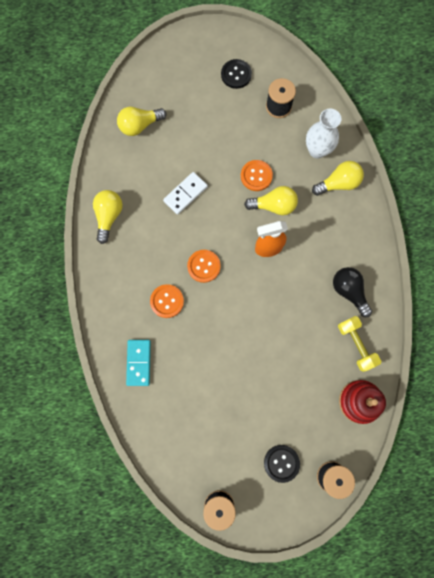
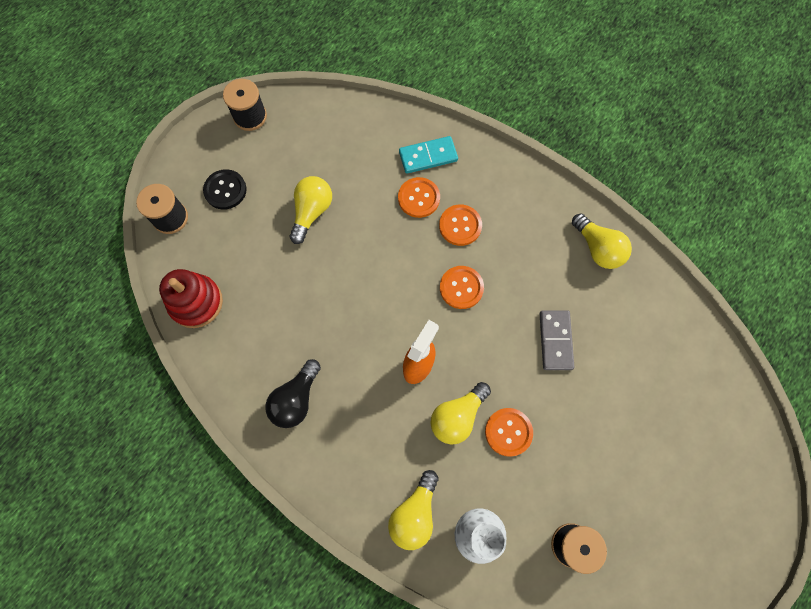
camera: 135 degrees right, 5 degrees down
(139, 362) = (428, 156): turquoise domino -> turquoise domino turned 60 degrees counterclockwise
(140, 125) = (681, 367): yellow light bulb -> yellow light bulb (311, 212)
(172, 341) = (419, 198): none -> orange button
(185, 194) = (555, 340): white domino -> grey domino
(236, 74) = (659, 537): black button -> none
(349, 291) = (296, 399): black light bulb -> black light bulb turned 105 degrees clockwise
(356, 344) = (243, 352): yellow dumbbell -> none

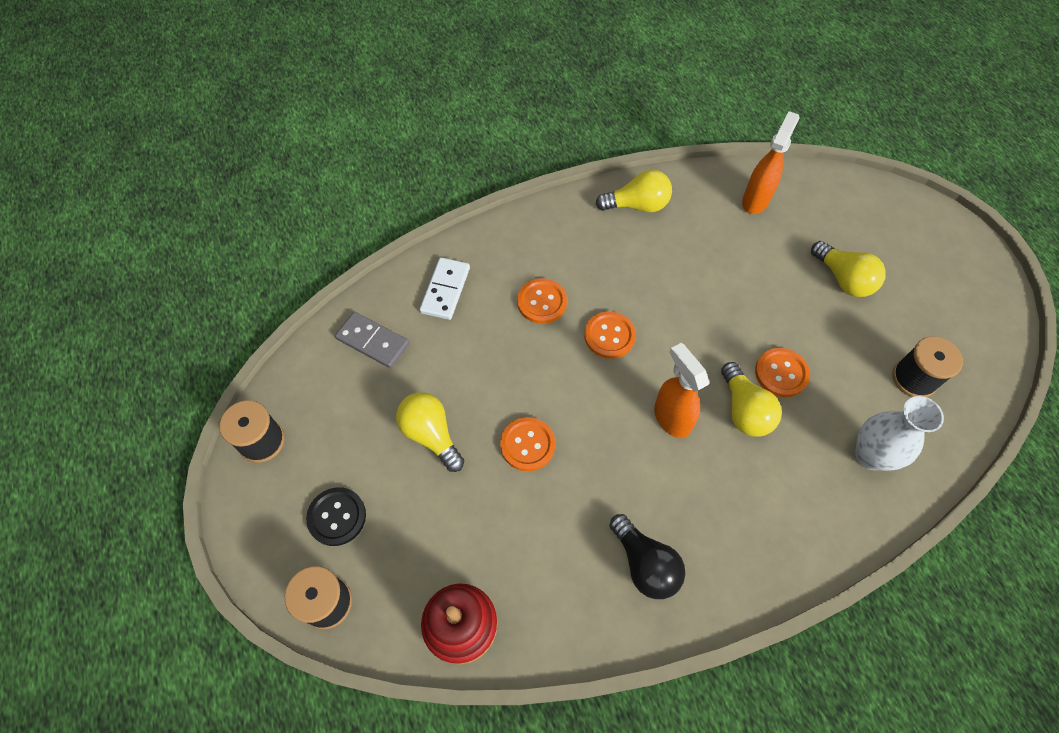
camera: 60 degrees left, 10 degrees down
(414, 513) = (828, 503): yellow light bulb -> yellow light bulb (843, 279)
(419, 198) = (486, 322): orange button -> orange button (527, 445)
(428, 156) = (445, 290): turquoise domino -> white domino
(555, 340) = (709, 286): grey domino -> grey domino (373, 341)
(670, 340) = (755, 200): none -> orange spray bottle

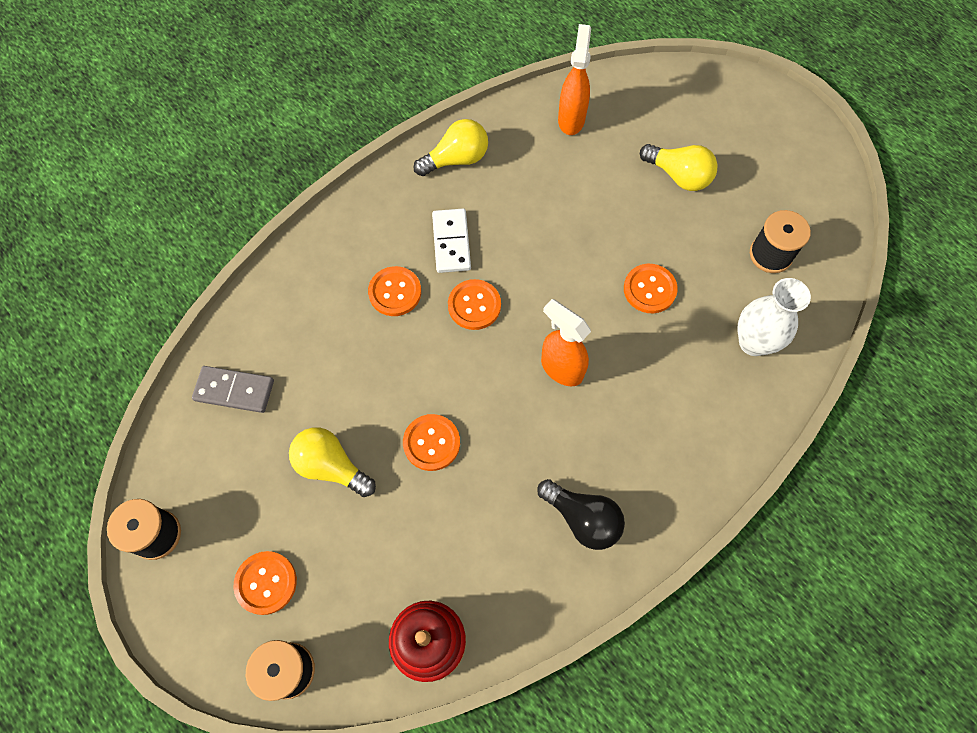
camera: 20 degrees left, 5 degrees up
(337, 517) = (266, 583): black button -> orange button
(445, 290) = (291, 311): white domino -> white domino (451, 242)
(744, 410) = (626, 337): yellow light bulb -> none

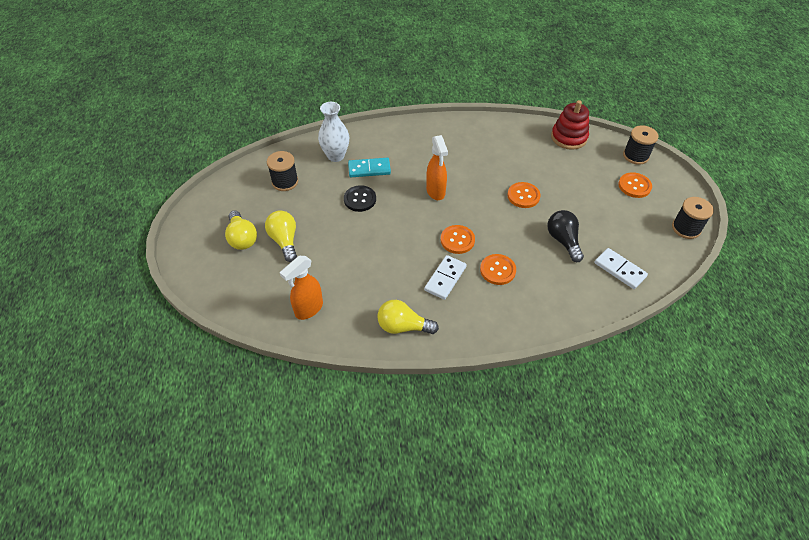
camera: 145 degrees left, 15 degrees down
(234, 391) = (620, 270): grey domino -> white domino
(331, 466) = (580, 211): yellow light bulb -> yellow light bulb (242, 238)
(582, 518) = (473, 140): black light bulb -> black light bulb (563, 241)
(649, 289) = (360, 199): orange button -> black button
(685, 349) = (369, 169): none -> turquoise domino

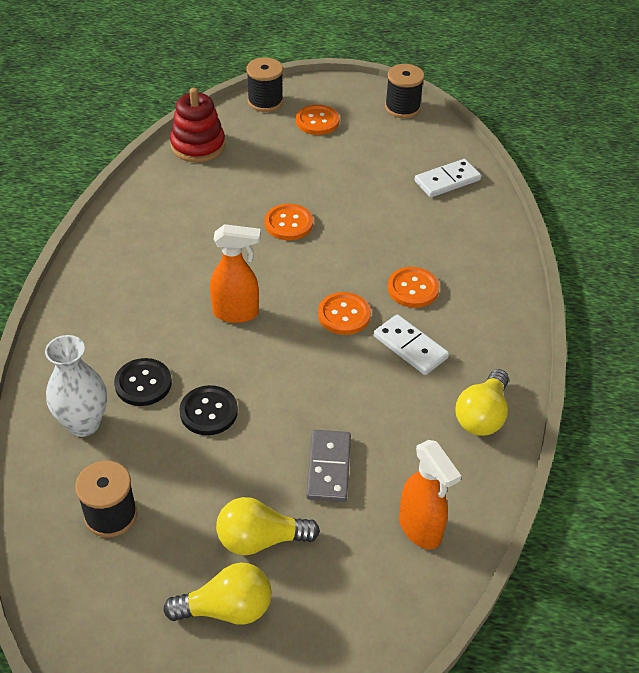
camera: 75 degrees left, 5 degrees down
(338, 259) = (329, 468): none -> grey domino
(369, 169) = (143, 383): turquoise domino -> black button
(563, 241) = (384, 212): black light bulb -> none

